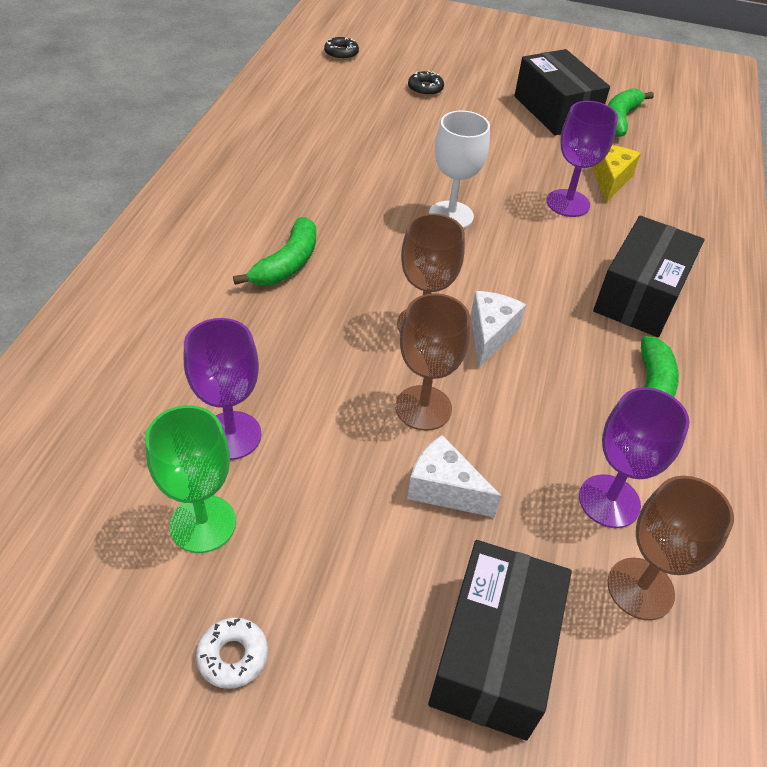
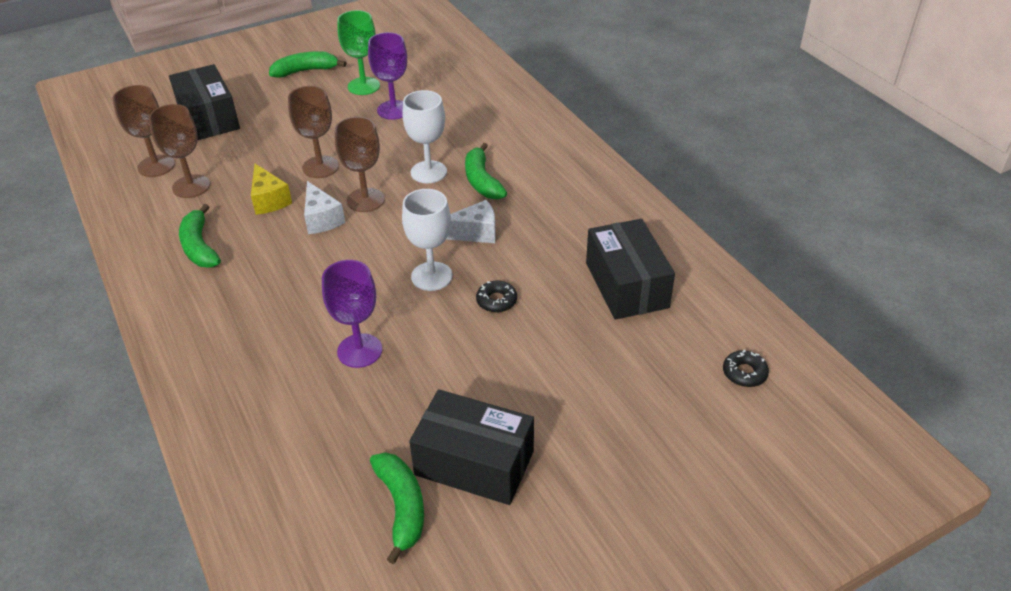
camera: 140 degrees right, 5 degrees down
(233, 656) = (305, 71): white donut -> green banana
(320, 311) = (428, 172): none -> white goblet
(425, 88) = (616, 390): black donut -> black donut (496, 301)
(444, 489) = (277, 147): white cheese -> white cheese (475, 233)
(609, 501) = (191, 186): purple goblet -> brown goblet
(610, 180) = (344, 404): yellow cheese -> yellow cheese (269, 200)
(640, 295) = (244, 307): black box -> black box (626, 285)

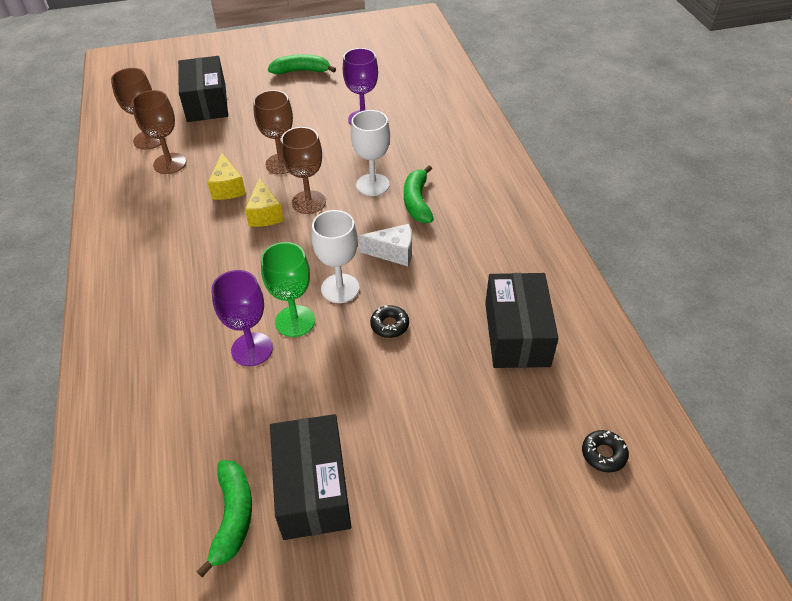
camera: 15 degrees right, 5 degrees up
(199, 246) = (156, 221): green banana -> none
(321, 219) = (265, 214): white cheese -> yellow cheese
(363, 86) = (345, 93): green goblet -> green goblet (295, 321)
(474, 463) = (313, 488): black box -> black box turned 45 degrees clockwise

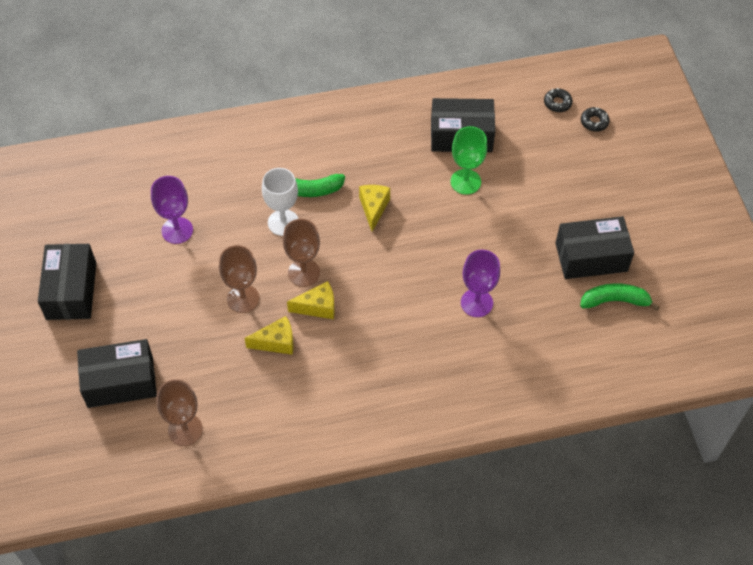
camera: 90 degrees left, 10 degrees up
(170, 163) = (231, 401): brown goblet -> none
(295, 321) = (448, 275): green goblet -> green goblet (465, 182)
(301, 71) = (71, 291): green banana -> black box
(340, 288) = (413, 245): white goblet -> none
(389, 325) = (452, 212): black donut -> black donut (594, 122)
(393, 253) = (373, 208): white cheese -> yellow cheese

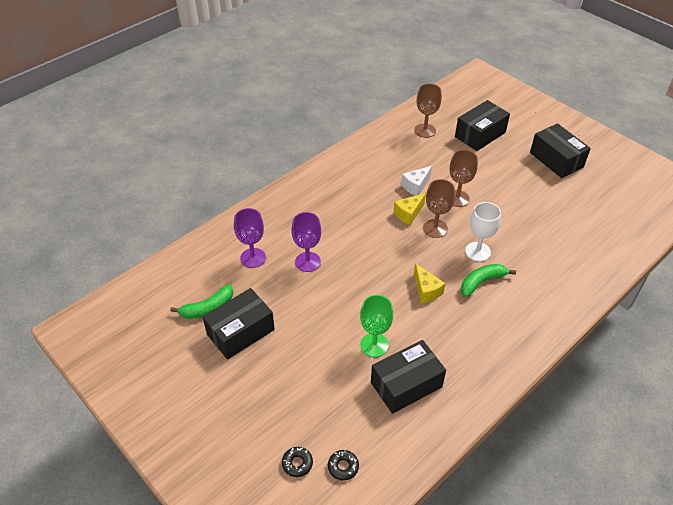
camera: 150 degrees right, 10 degrees down
(177, 230) = (537, 216): purple goblet -> purple goblet (253, 258)
(276, 342) = (416, 186): yellow cheese -> white cheese

